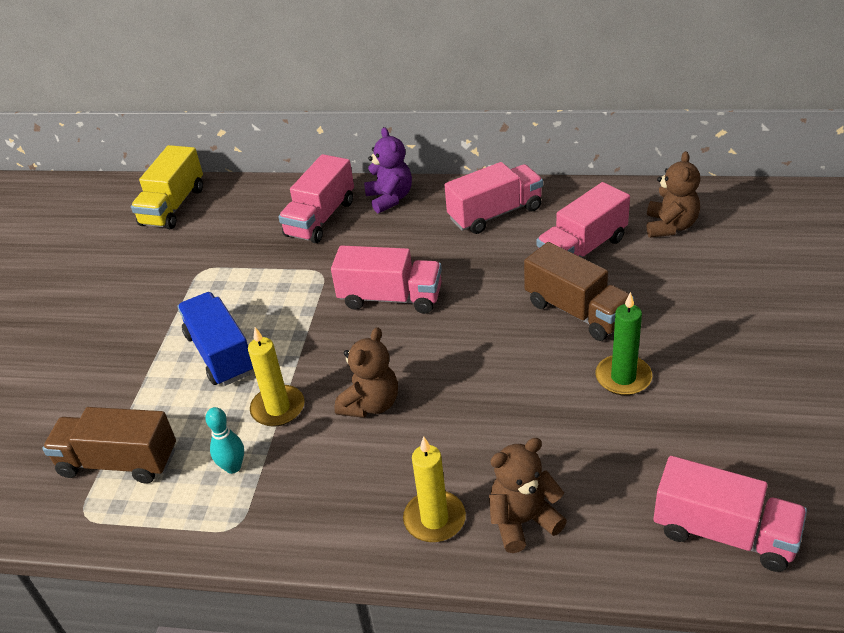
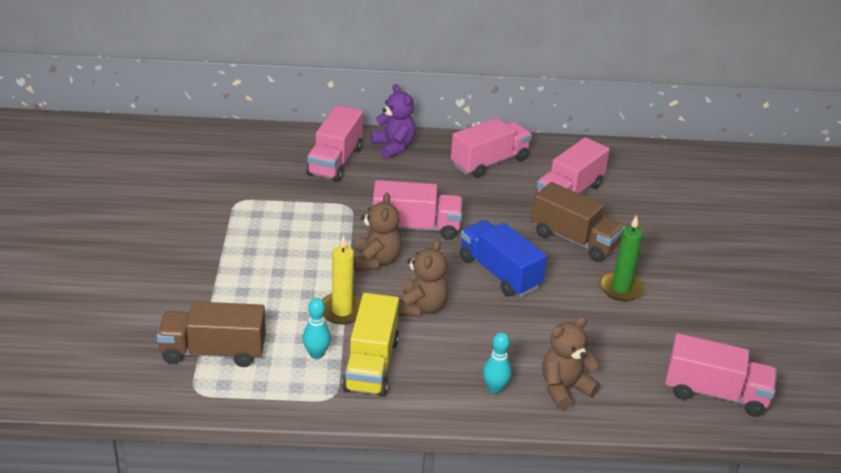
camera: 15 degrees left, 5 degrees down
(173, 206) = (192, 147): yellow truck -> yellow truck (371, 364)
(220, 354) = (277, 269): blue truck -> blue truck (499, 273)
(434, 519) = (495, 388): yellow candle -> turquoise bowling pin
(670, 226) = (637, 176): brown teddy bear -> brown teddy bear (376, 260)

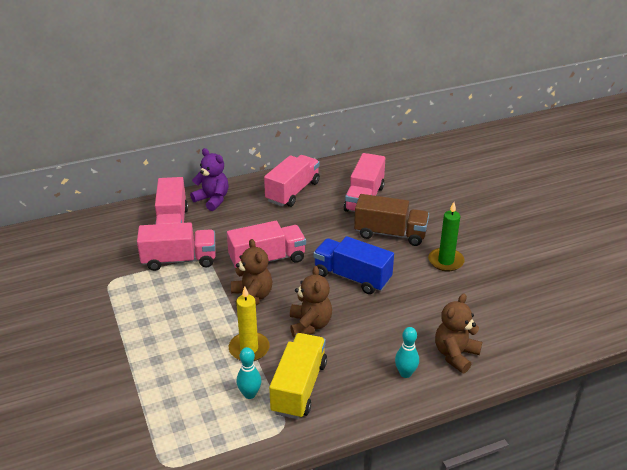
camera: 20 degrees left, 0 degrees up
(213, 352) = (160, 423): brown truck -> none
(371, 364) = (299, 387): yellow truck -> yellow truck turned 150 degrees counterclockwise
(715, 393) = (559, 321): pink truck -> pink truck (179, 260)

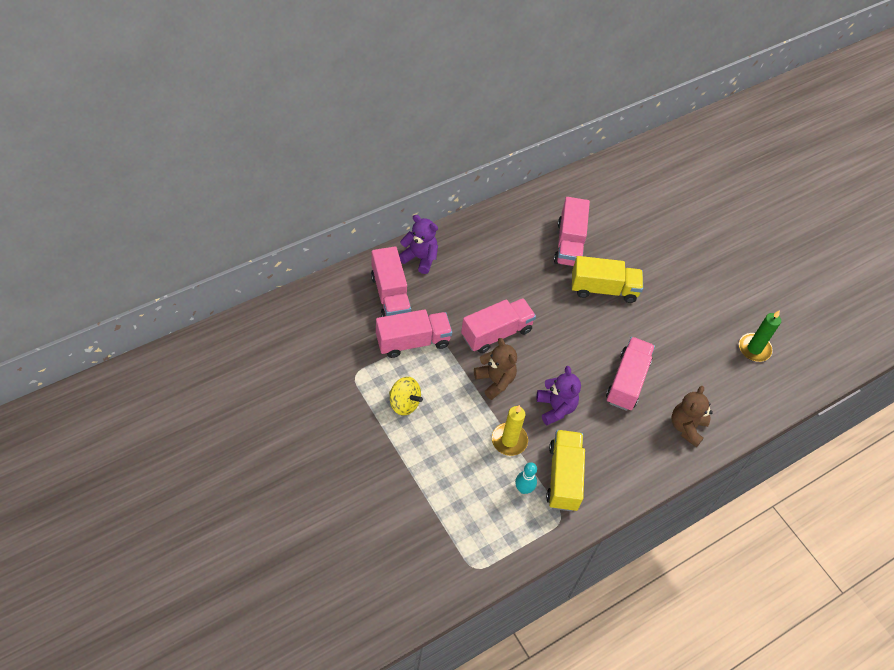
camera: 15 degrees left, 20 degrees up
(149, 308) = (404, 403): none -> yellow spinning top
(293, 192) = (497, 240): pink truck -> pink truck (627, 381)
(310, 325) = (555, 408): brown teddy bear -> purple teddy bear
(352, 277) = (580, 347): blue truck -> none
(390, 234) = (603, 289): brown truck -> yellow truck
(405, 373) = (649, 452): turquoise bowling pin -> none
(446, 261) = (660, 319): green candle -> green candle (754, 348)

